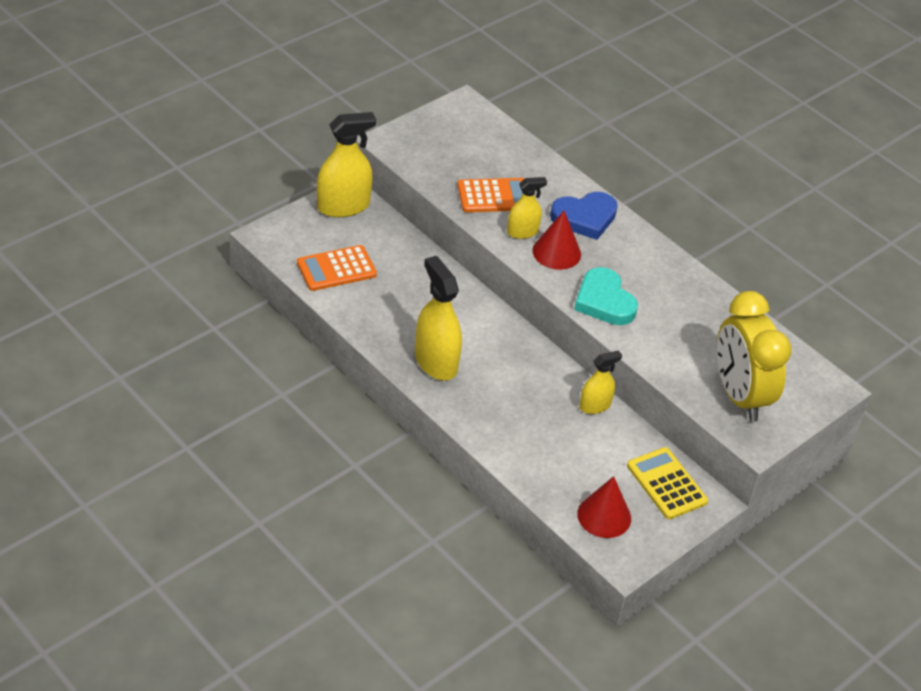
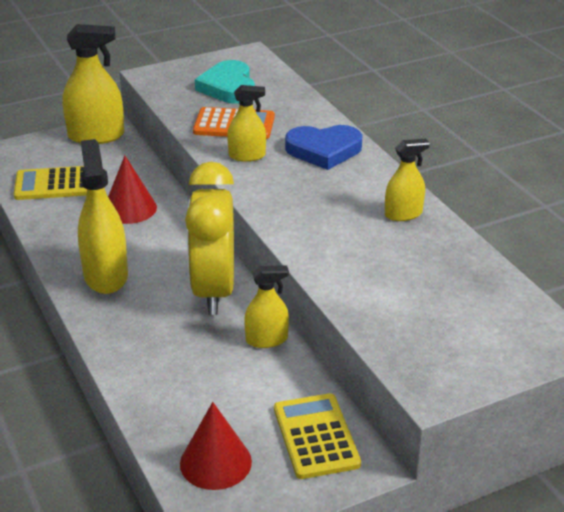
camera: 20 degrees right, 10 degrees down
(336, 269) = (54, 184): orange calculator -> yellow calculator
(556, 252) = (275, 176): red cone -> red cone (130, 208)
(604, 301) = (306, 224): turquoise heart -> turquoise heart (228, 87)
(676, 280) = (403, 214): none -> yellow spray bottle
(739, 396) = (430, 336): yellow clock -> yellow clock (213, 291)

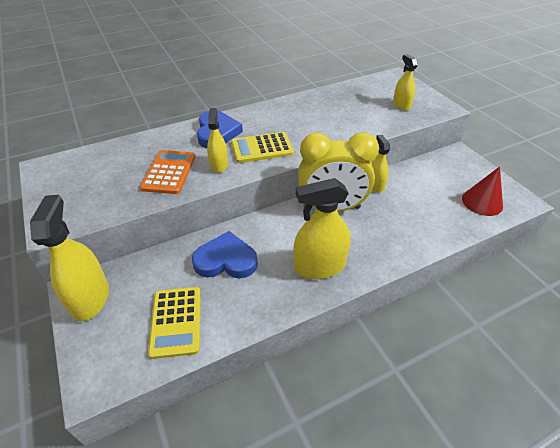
camera: 90 degrees left, 10 degrees up
(130, 208) = (226, 260): red cone -> blue heart
(228, 87) = (102, 177): turquoise heart -> none
(316, 436) = (447, 168): yellow calculator -> yellow calculator (262, 148)
(403, 214) = (294, 108): yellow spray bottle -> yellow spray bottle (401, 105)

